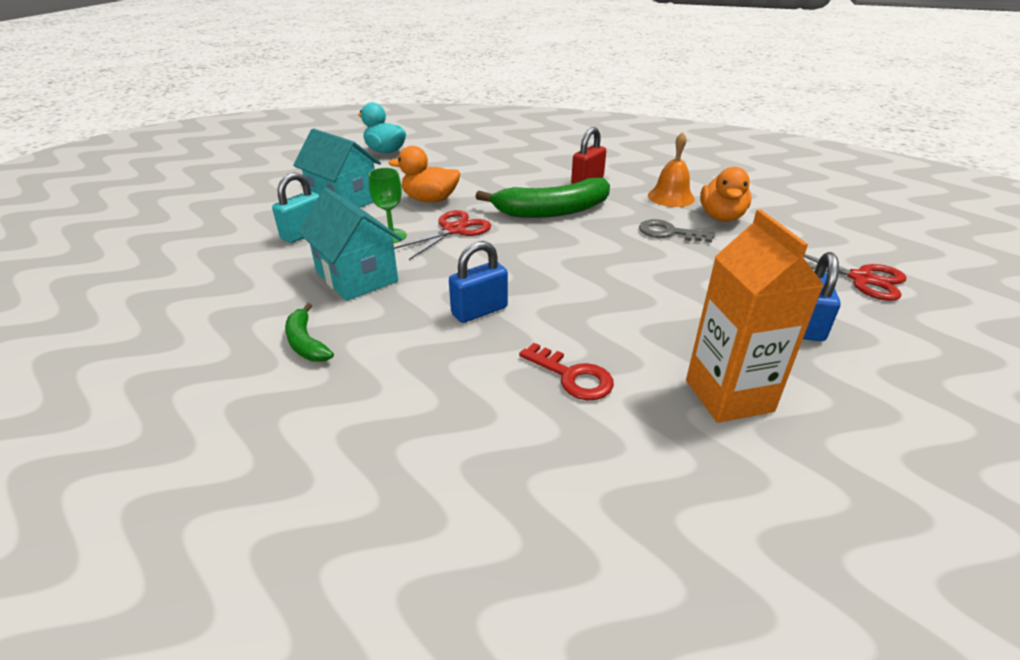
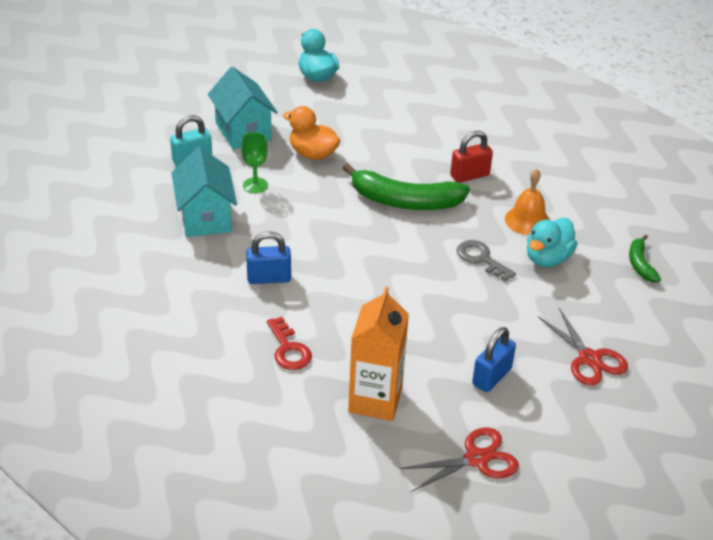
camera: 25 degrees right, 5 degrees up
(306, 343) = (142, 262): green banana -> green banana (640, 264)
(454, 230) = (307, 195): red scissors -> red scissors (476, 459)
(721, 217) = (547, 258): orange duck -> turquoise duck

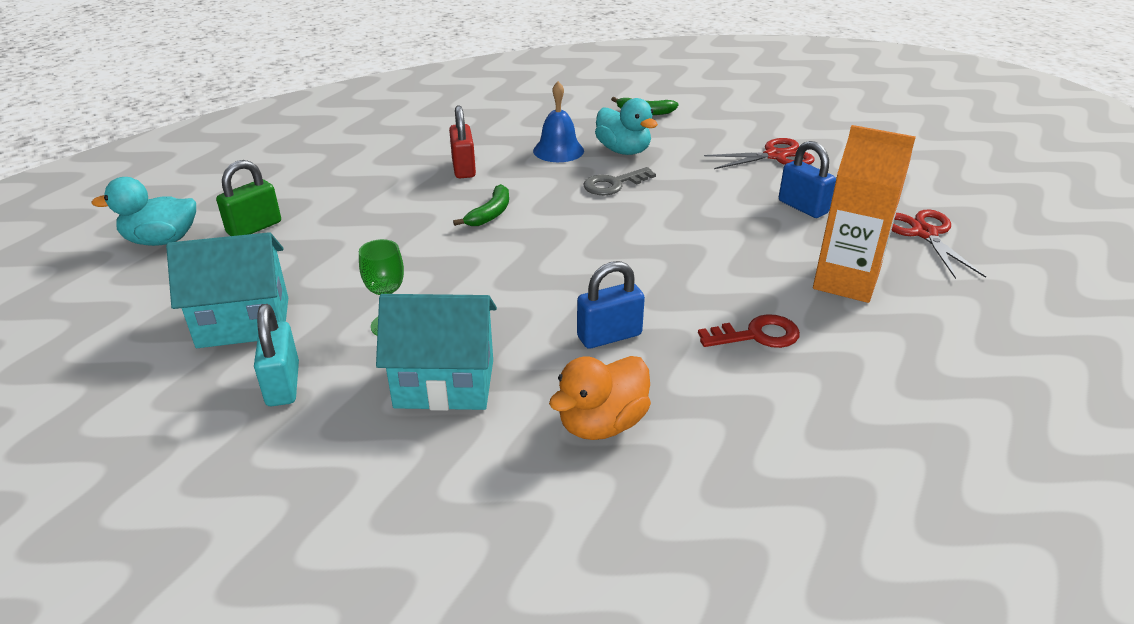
camera: 75 degrees left, 5 degrees down
(269, 278) = (609, 336): blue padlock -> blue padlock turned 60 degrees clockwise
(313, 154) = (348, 266): orange duck -> orange duck (602, 424)
(344, 105) = (254, 228): none -> green padlock
(405, 201) = (490, 214): green banana -> green banana, size x0.50
(527, 220) = (558, 150): orange bell -> blue bell

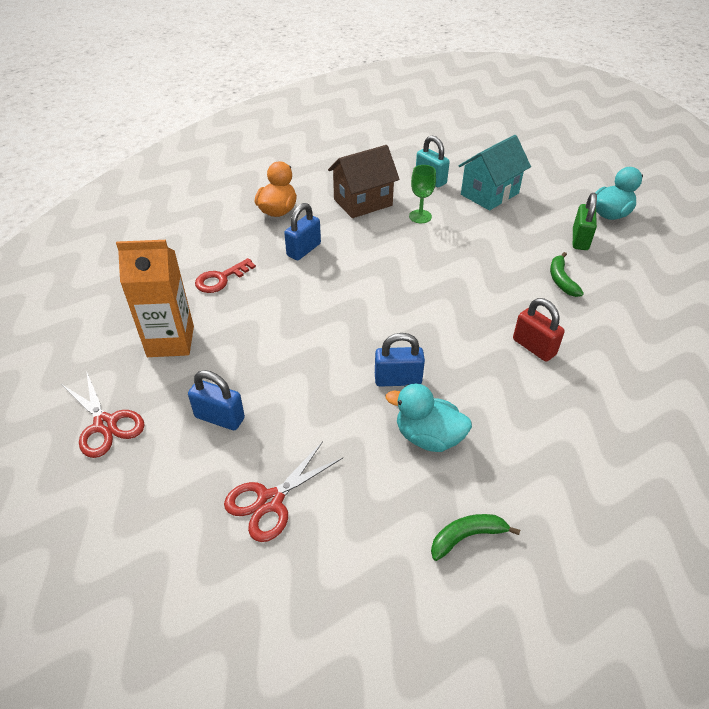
camera: 150 degrees right, 10 degrees up
(444, 384) = (363, 202): turquoise house -> brown house
(490, 214) = (457, 308): green banana -> green banana (561, 280)
(558, 150) = (486, 408): blue bell -> none
(613, 184) = (398, 379): grey key -> blue padlock

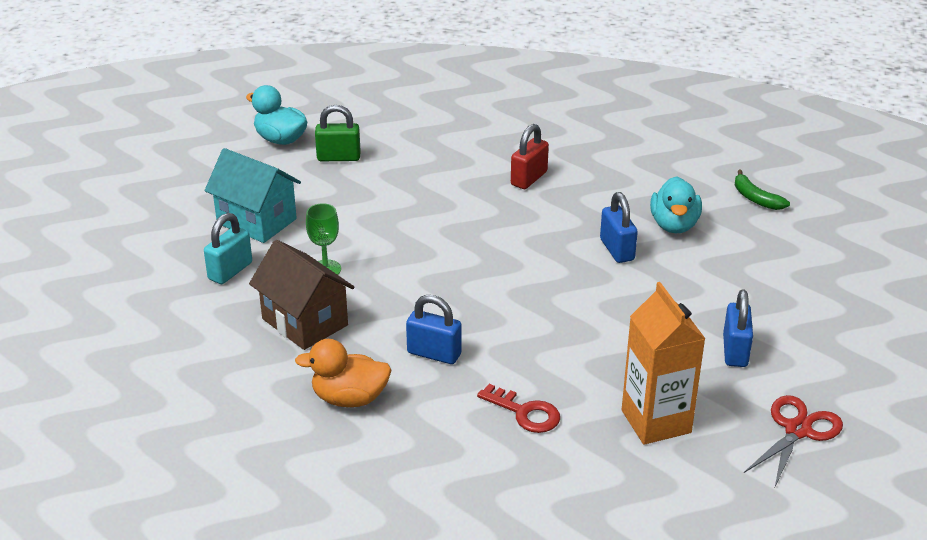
camera: 105 degrees left, 10 degrees down
(270, 501) = (798, 297): red scissors -> none
(561, 280) = (417, 167): green banana -> none

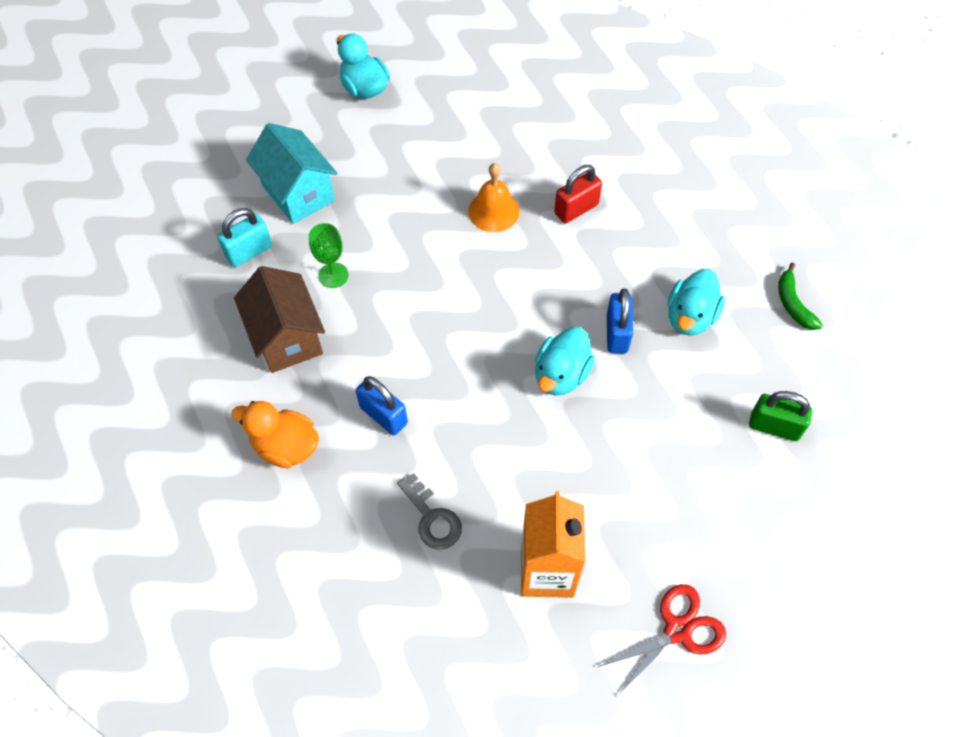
camera: 20 degrees right, 25 degrees up
(338, 157) = (408, 128): green padlock -> green padlock (774, 426)
(454, 195) = (493, 211): none -> orange bell
(525, 413) = (432, 518): red key -> grey key
(584, 288) = (561, 374): none -> turquoise duck
(735, 351) = (667, 506): blue padlock -> none

